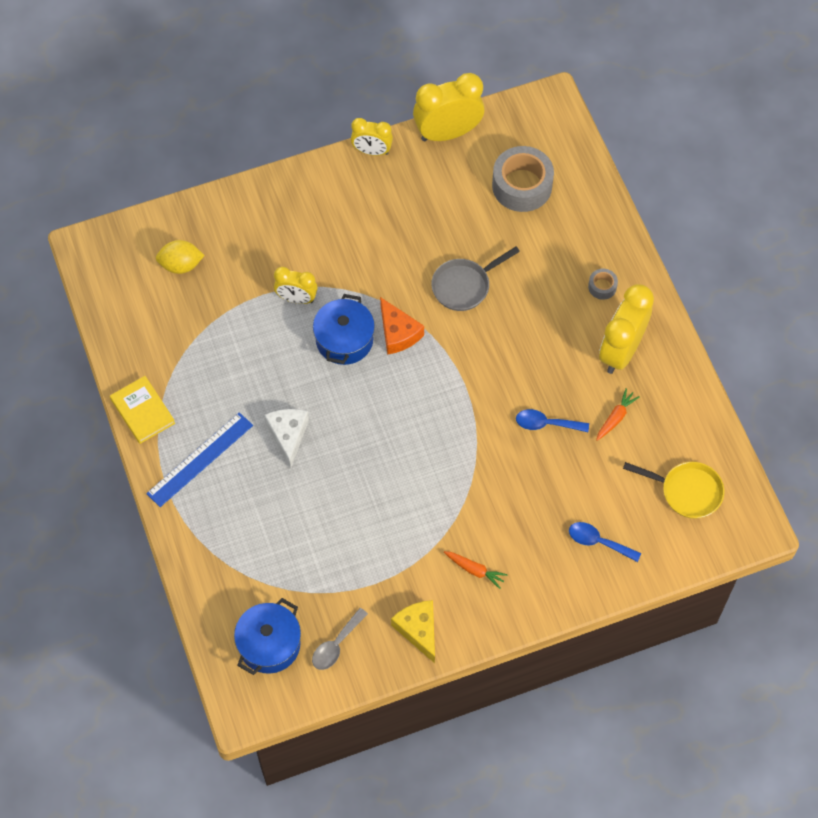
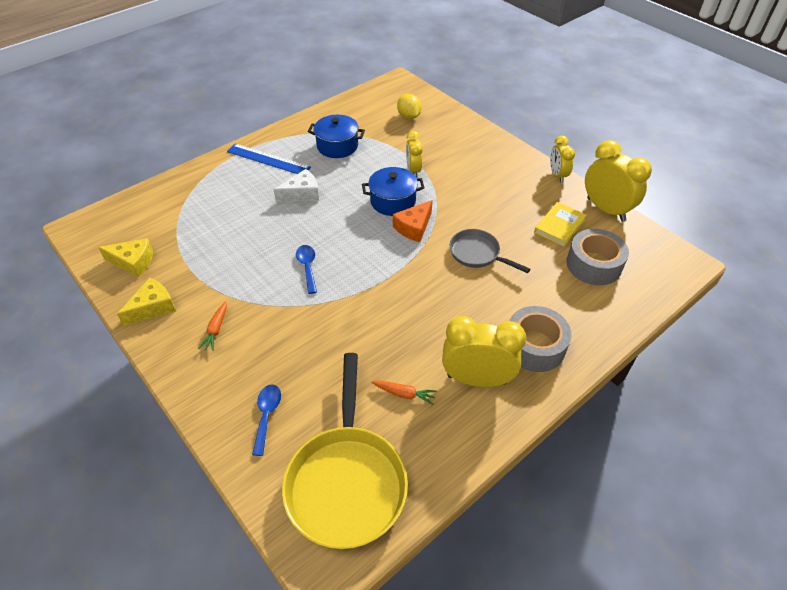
camera: 70 degrees right, 15 degrees down
(143, 411) = (295, 128): yellow book -> yellow book (559, 226)
(269, 644) = (129, 227): blue pot -> blue pot (337, 146)
(336, 645) = (133, 262): grey spoon -> yellow cheese
(546, 424) = (375, 341): blue spoon -> blue spoon (307, 267)
(602, 287) = (534, 346): grey tape -> grey tape, size x2.17
(687, 491) = (347, 481): yellow pan -> yellow pan, size x1.81

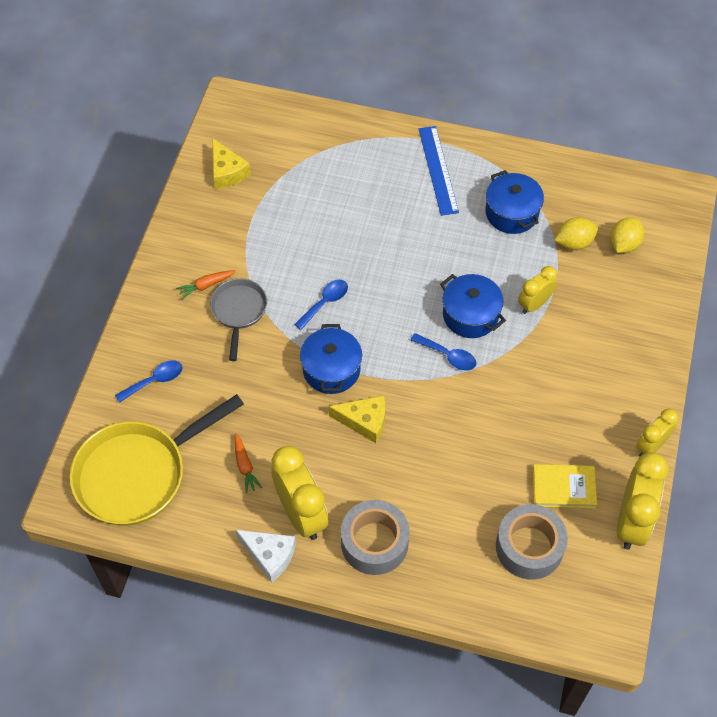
camera: 55 degrees right, 10 degrees up
(153, 307) = (194, 225): yellow cheese -> yellow cheese (364, 421)
(302, 194) = (414, 232): white cheese -> white cheese (269, 556)
(366, 293) = (331, 369): none -> blue pot
(387, 133) = (574, 243): none -> yellow lemon
(414, 227) = (448, 356): orange cheese -> blue spoon
(477, 254) = (457, 432): grey pan -> grey pan (239, 311)

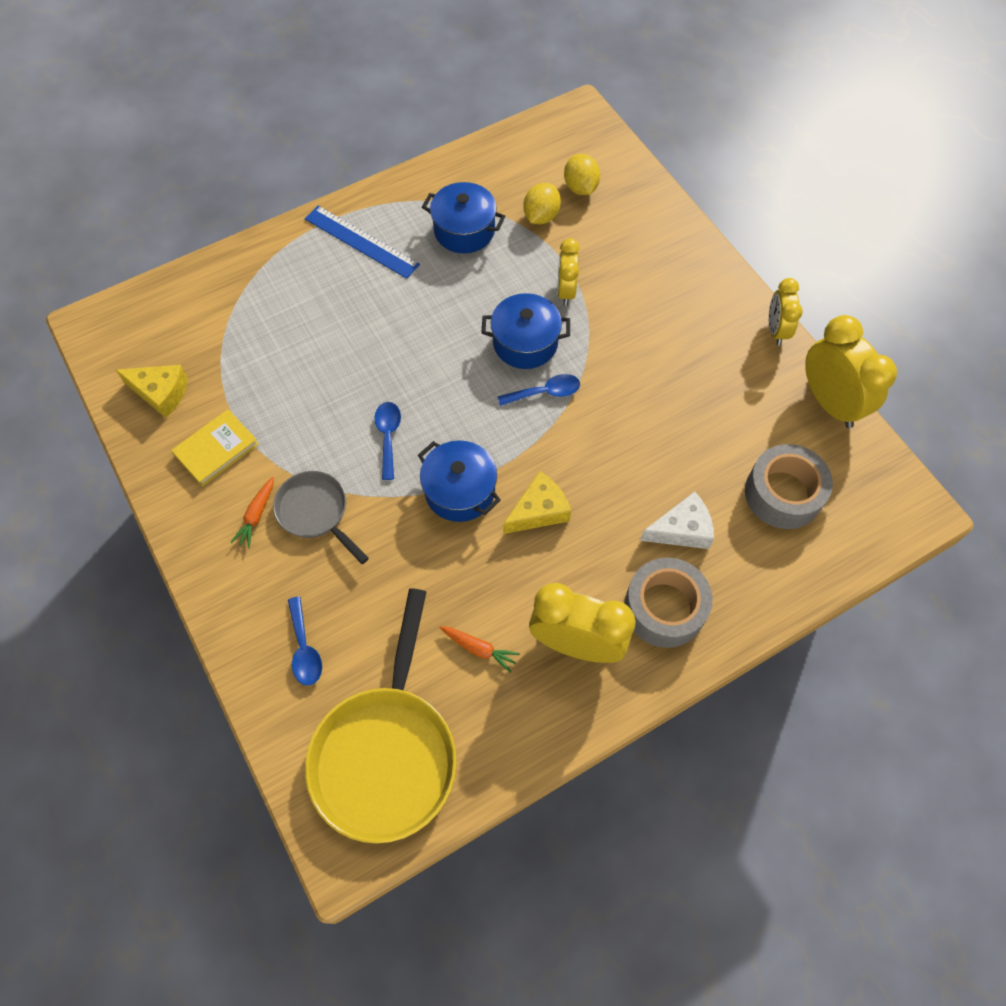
camera: 45 degrees left, 5 degrees up
(155, 381) = (304, 649): blue spoon -> blue spoon turned 150 degrees clockwise
(269, 556) = (591, 708): white cheese -> white cheese (681, 530)
(563, 488) = (753, 421): yellow book -> yellow book (216, 449)

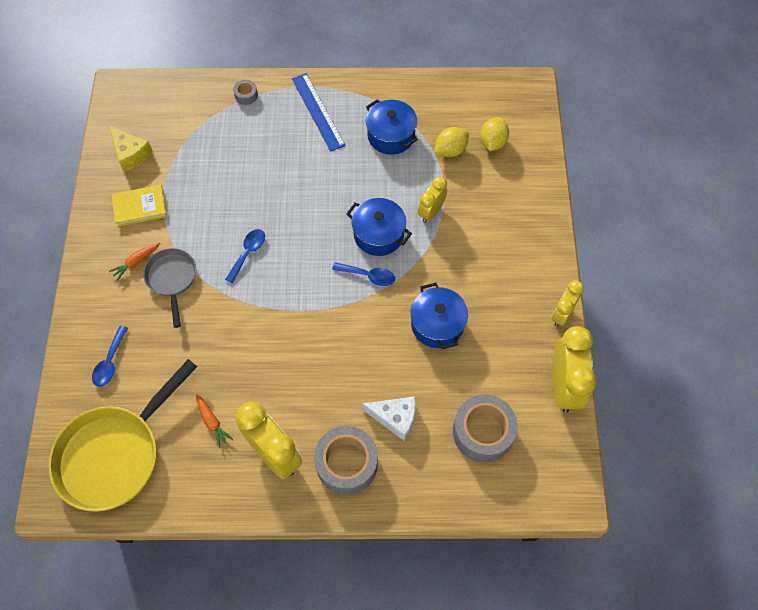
camera: 30 degrees right, 0 degrees up
(262, 261) = (246, 95): none -> grey tape
(460, 491) = (268, 313): blue pot -> blue pot (437, 324)
(539, 511) = (310, 353): yellow cheese -> none

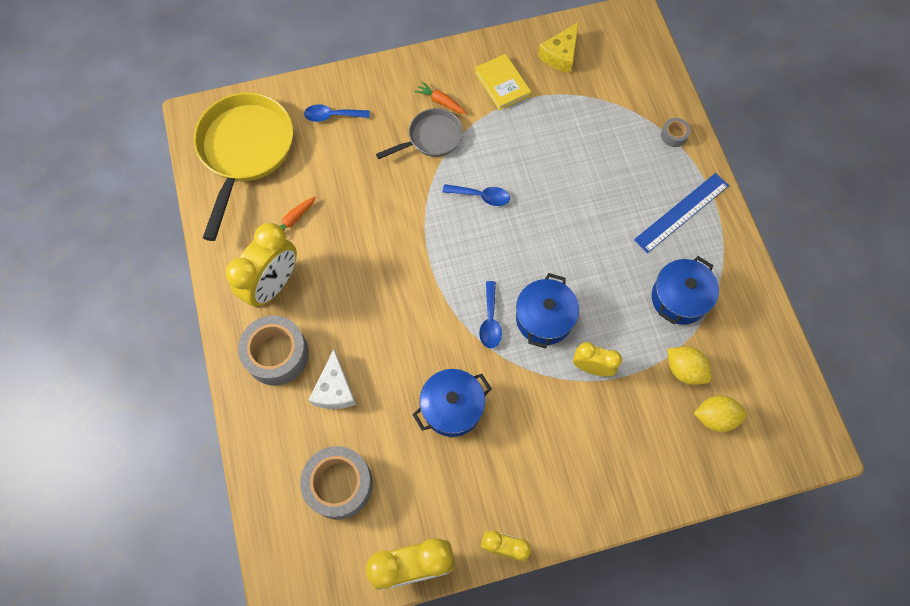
camera: 75 degrees right, 5 degrees up
(114, 455) = (245, 150): yellow pan -> yellow pan turned 75 degrees clockwise

